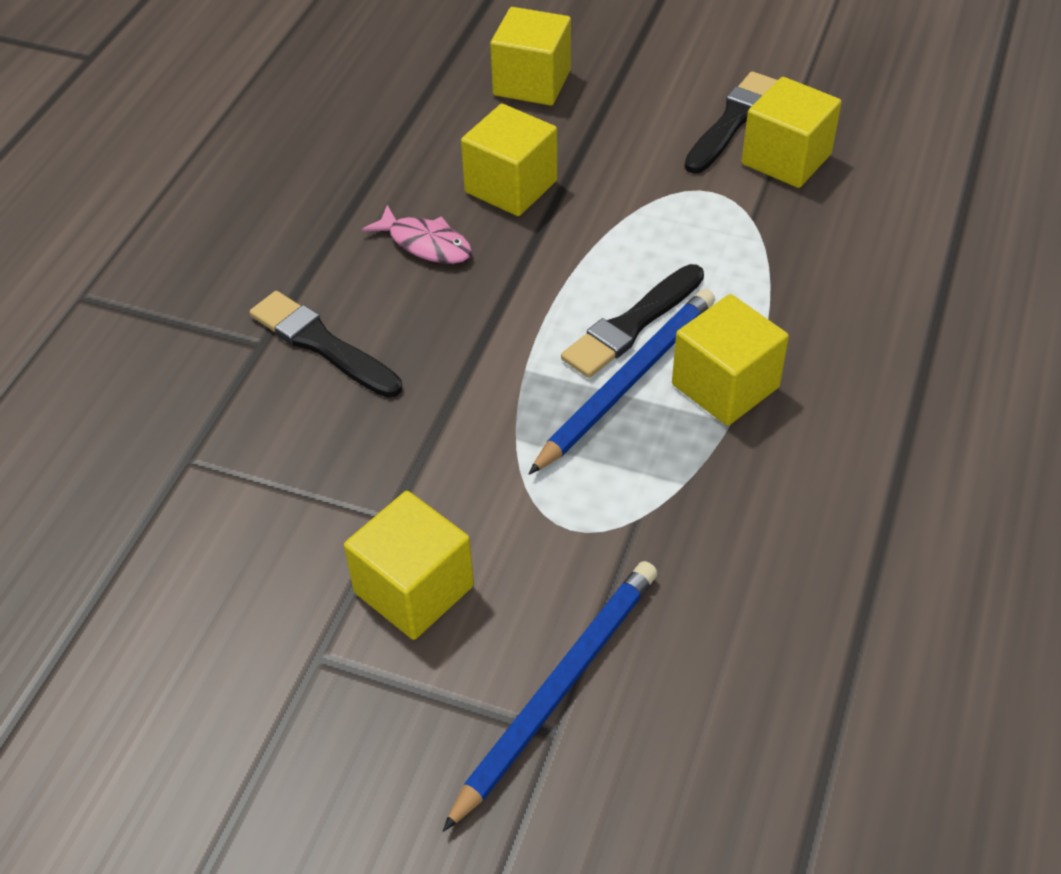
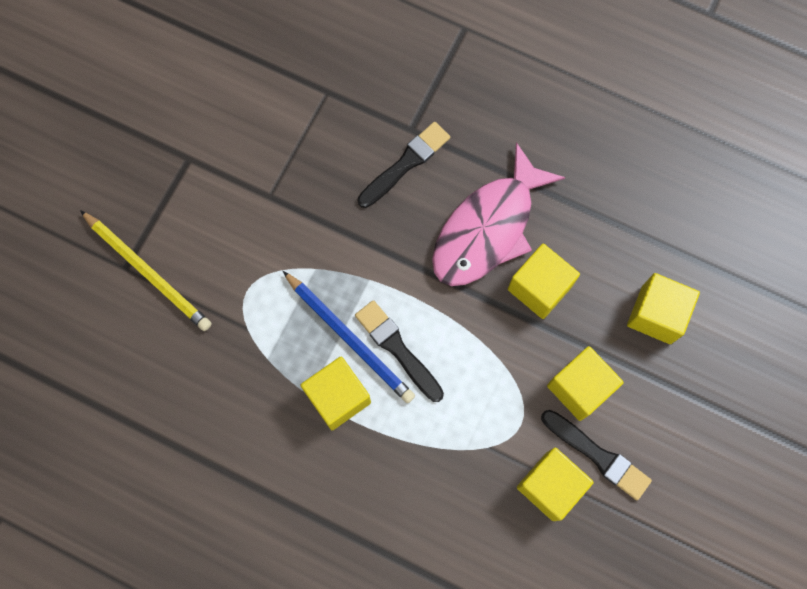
camera: 95 degrees right, 25 degrees up
(414, 589) = (221, 206): yellow cube -> yellow cube (580, 387)
(425, 244) = (488, 228): pink fish -> pink fish, size x2.15
(557, 689) = (148, 272): blue pencil -> yellow pencil

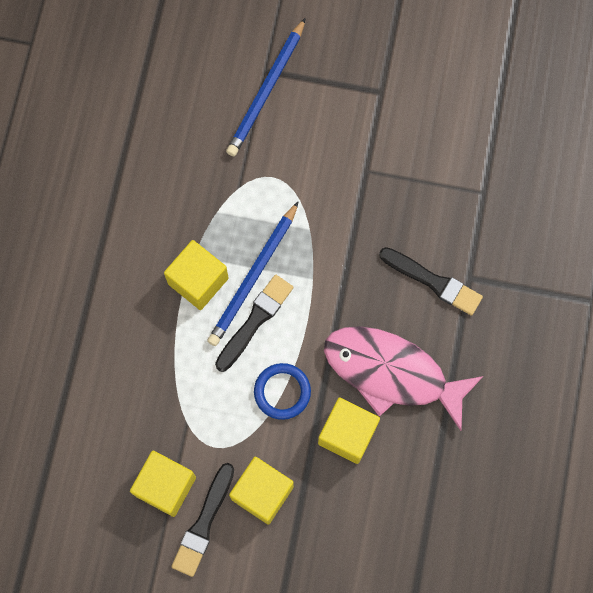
camera: 75 degrees right, 0 degrees up
(148, 272) = (266, 90): yellow pencil -> blue pencil
(480, 341) = (282, 392): none -> blue ring
(656, 314) = (352, 550): yellow cube -> none

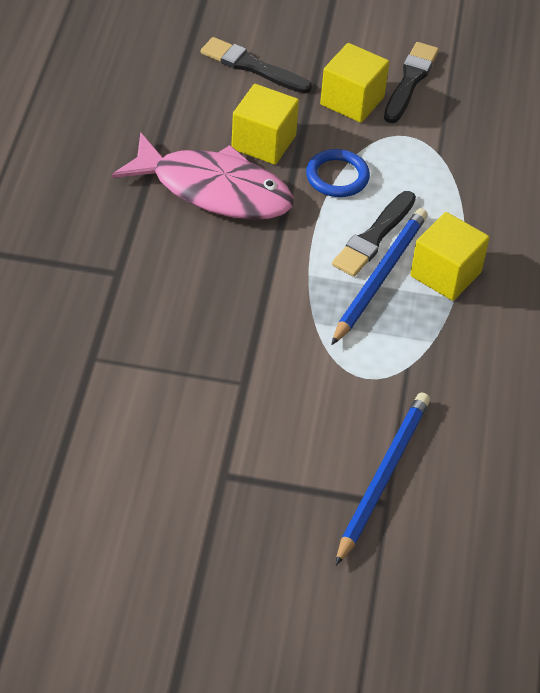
camera: 175 degrees right, 25 degrees down
(165, 486) = (454, 107): yellow cube -> none
(433, 282) = (162, 269): black brush -> black brush (252, 67)

